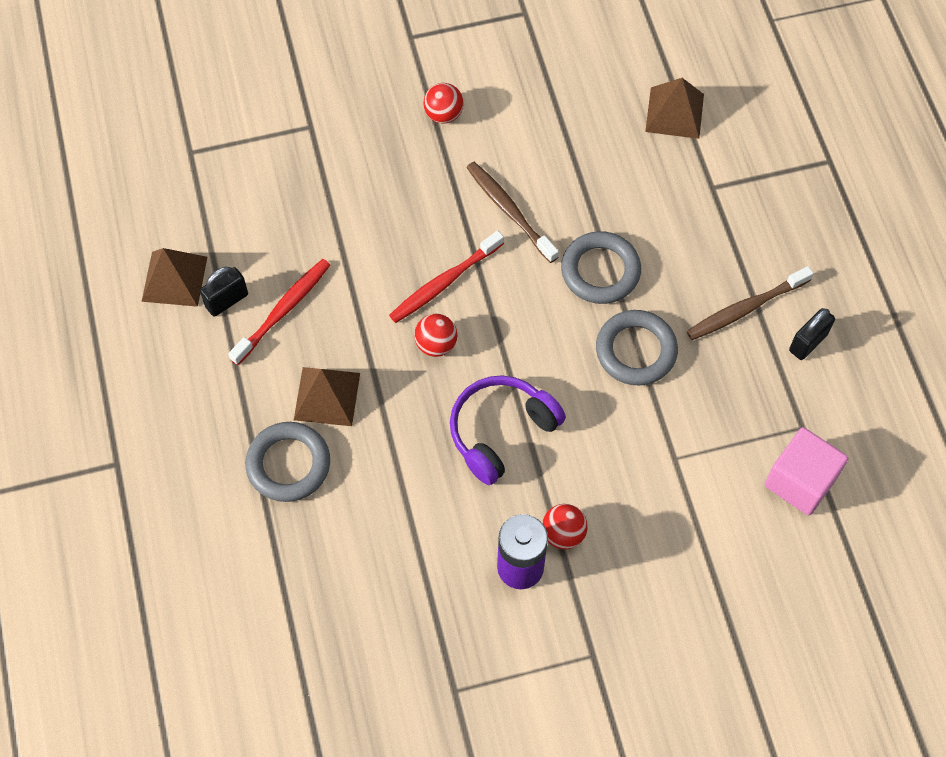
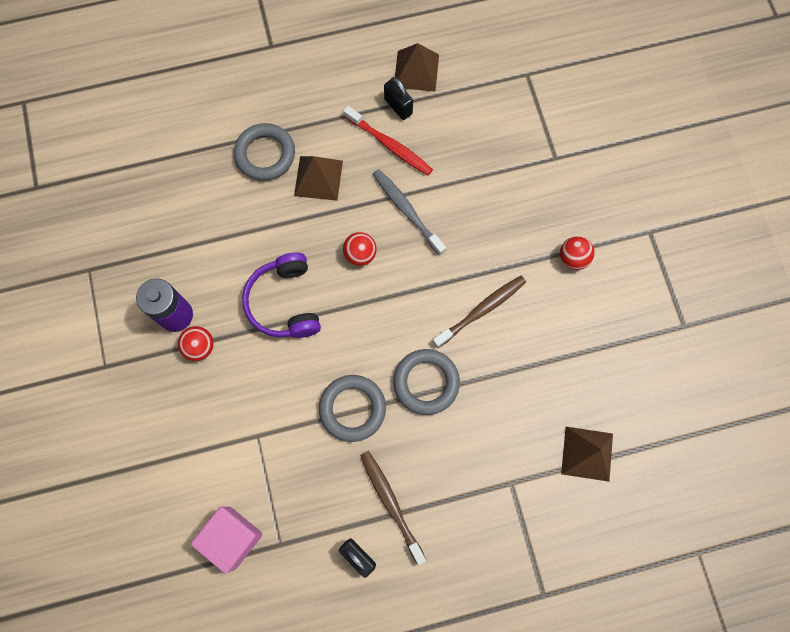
camera: 90 degrees right, 10 degrees up
(377, 290) = (407, 211): none -> grey toothbrush
(445, 282) = (414, 260): red toothbrush -> none
(501, 432) = (285, 302): purple headphones -> purple headphones turned 150 degrees counterclockwise

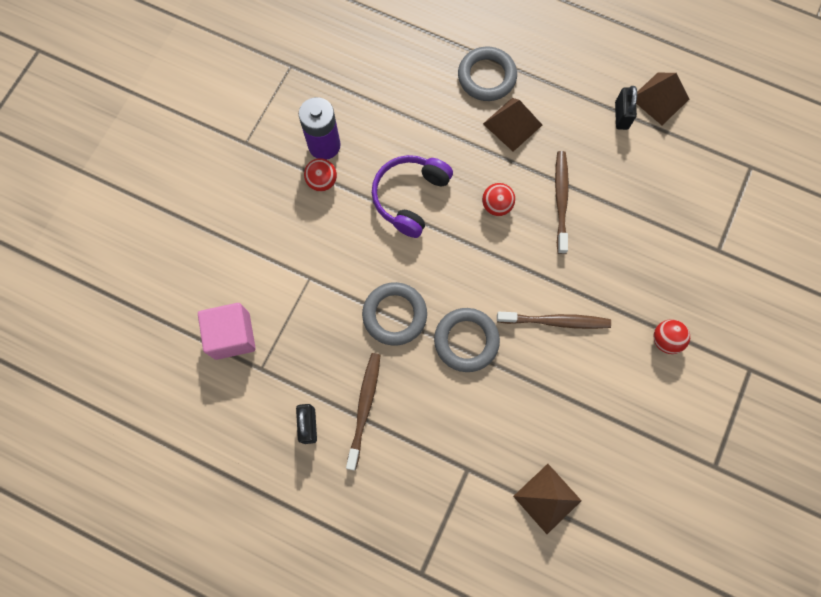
camera: 40 degrees right, 0 degrees up
(389, 145) = (589, 140): red toothbrush -> none
(407, 211) = (561, 200): grey toothbrush -> brown toothbrush

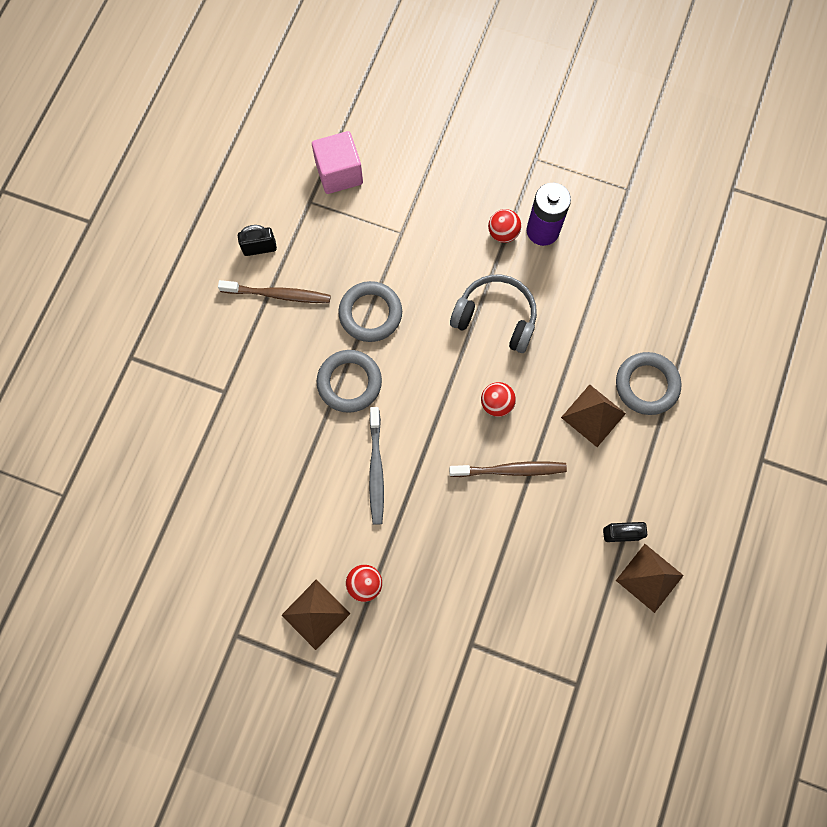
camera: 85 degrees right, 0 degrees up
(410, 197) = (495, 318): purple headphones -> grey headphones
(547, 498) = (199, 467): brown pyramid -> brown pyramid (315, 614)
(555, 321) = (376, 469): brown toothbrush -> grey toothbrush

